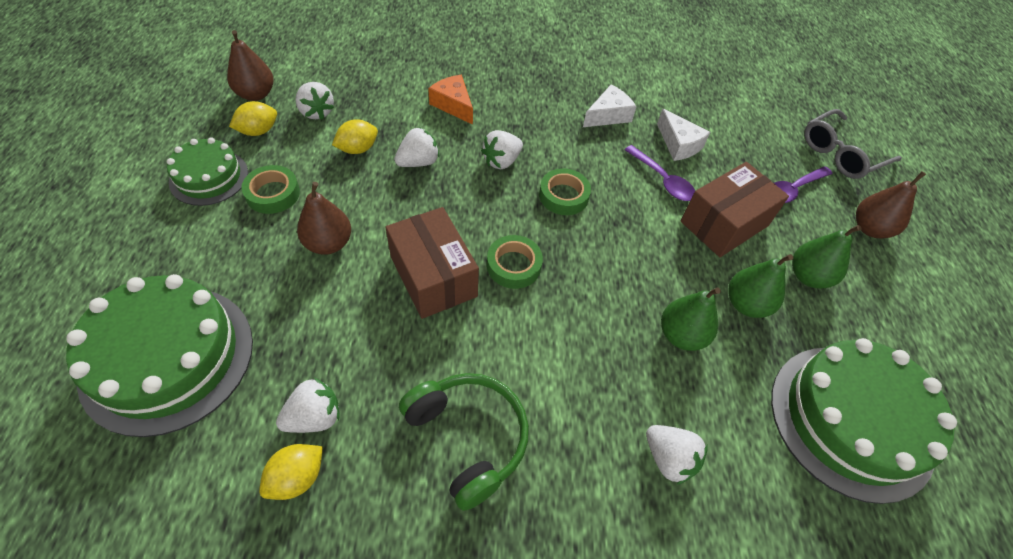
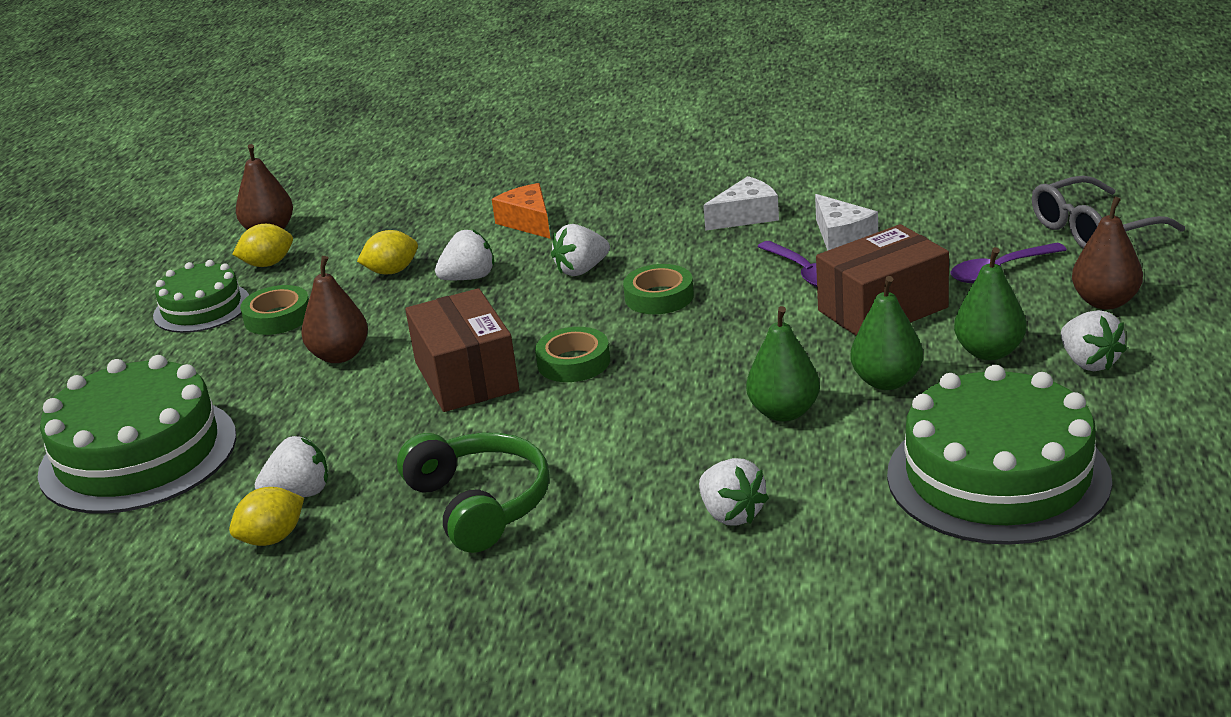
camera: 15 degrees right, 25 degrees down
(316, 112) = (344, 242): white strawberry -> white strawberry (1089, 362)

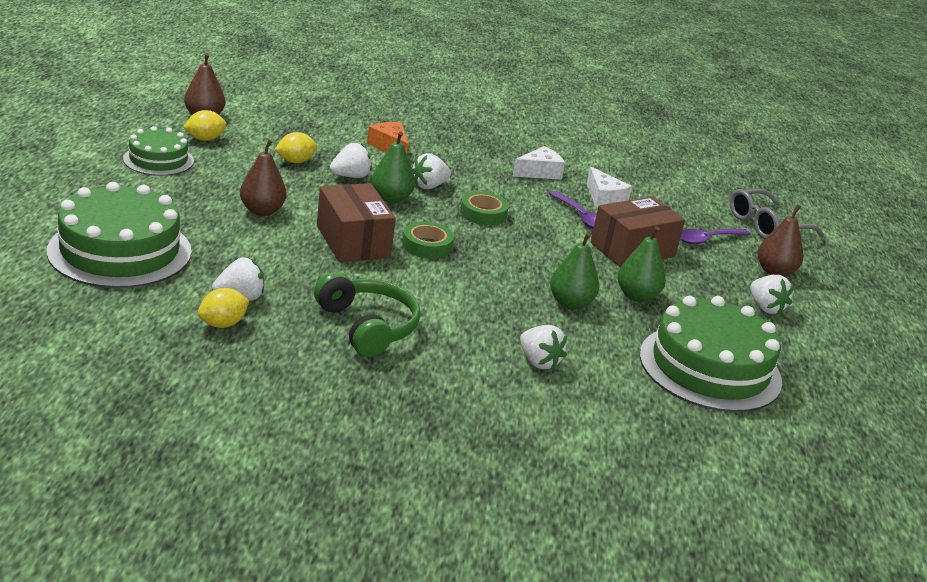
camera: 10 degrees left, 0 degrees up
(277, 317) = (215, 177): green tape -> none
(989, 352) = (702, 289): green pear -> green pear (391, 198)

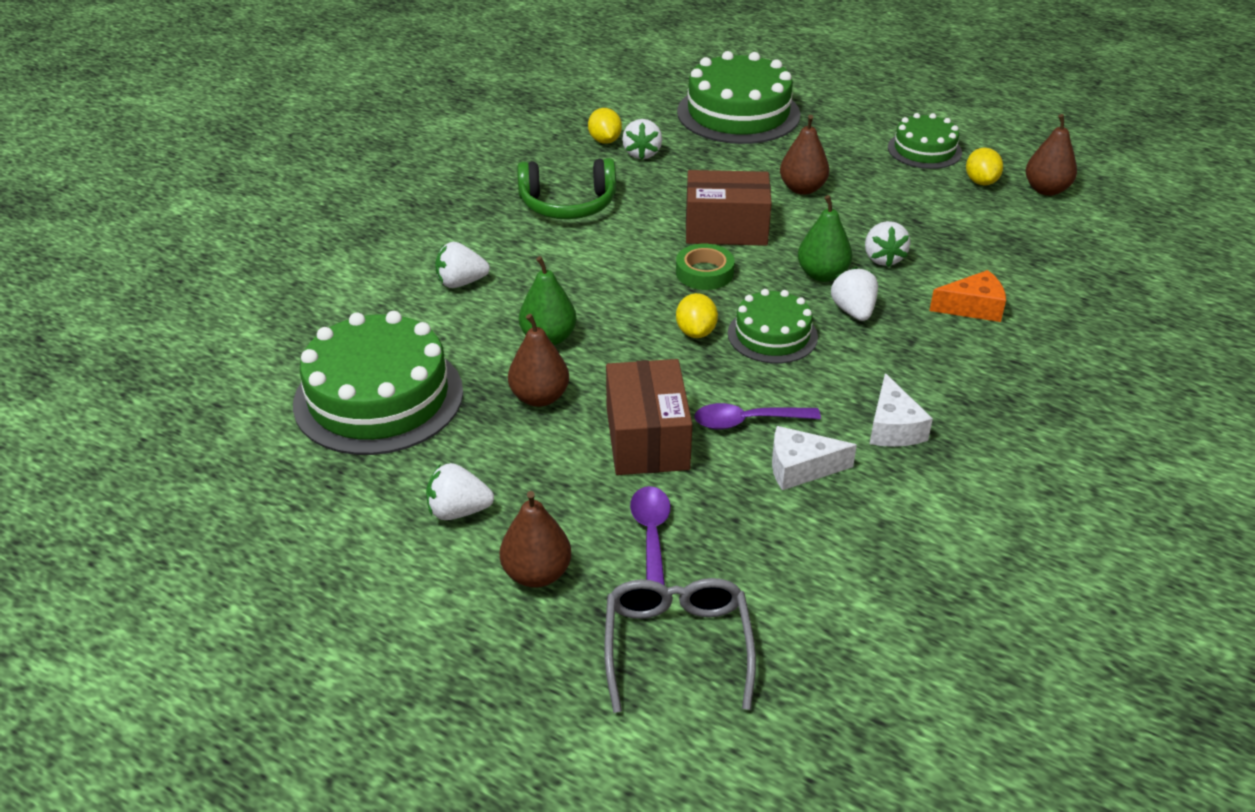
camera: 120 degrees right, 10 degrees up
(295, 161) = (924, 228): yellow lemon -> yellow lemon (696, 332)
(483, 214) = (772, 335): green tape -> green cake
(637, 296) = (539, 397): green pear -> brown pear

